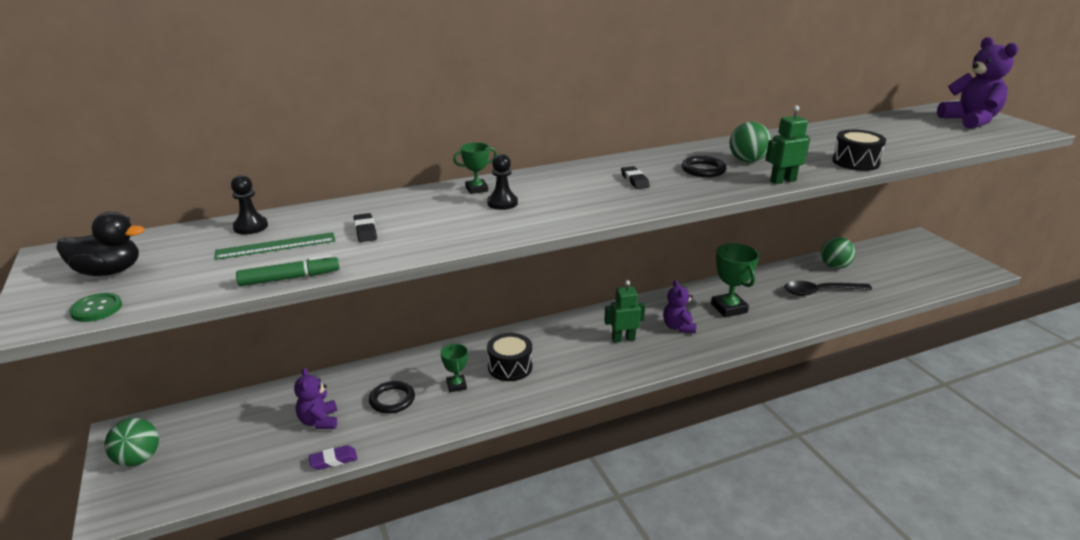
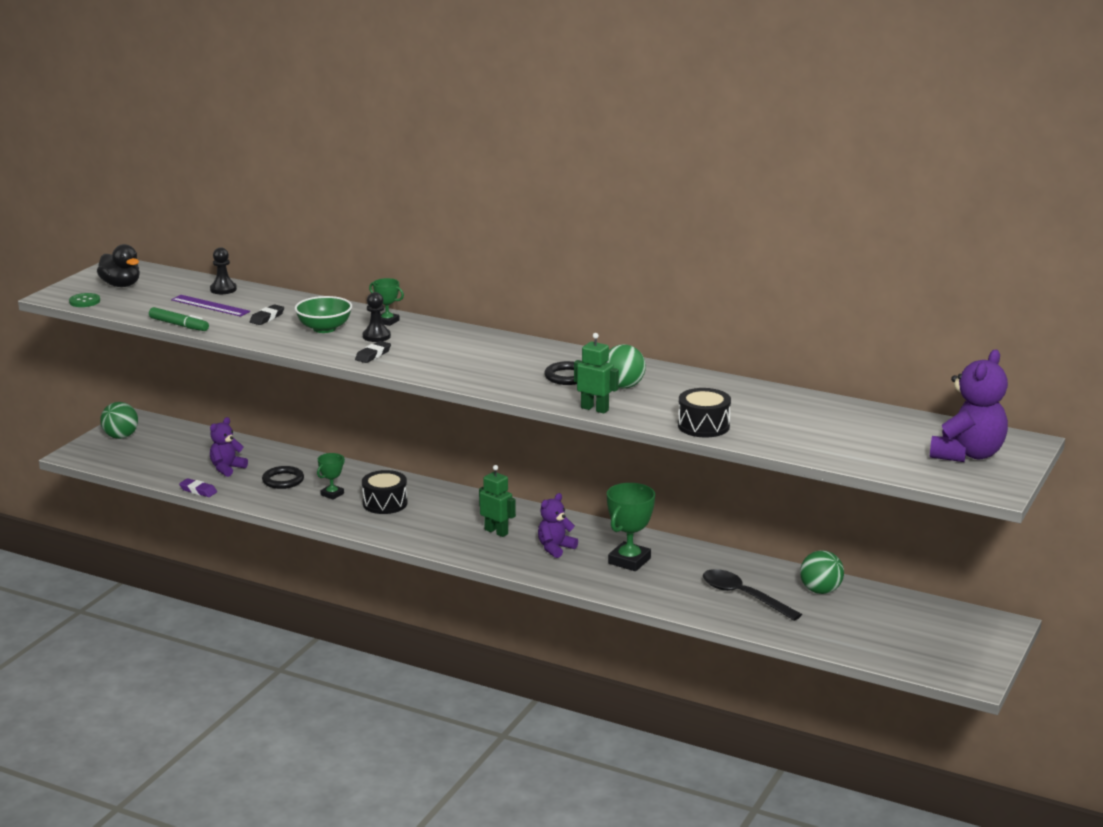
camera: 50 degrees right, 5 degrees down
(276, 246) = (210, 306): green ruler -> purple ruler
(443, 216) = (324, 328): none -> green bowl
(634, 181) = (496, 361): black eraser -> black eraser (373, 355)

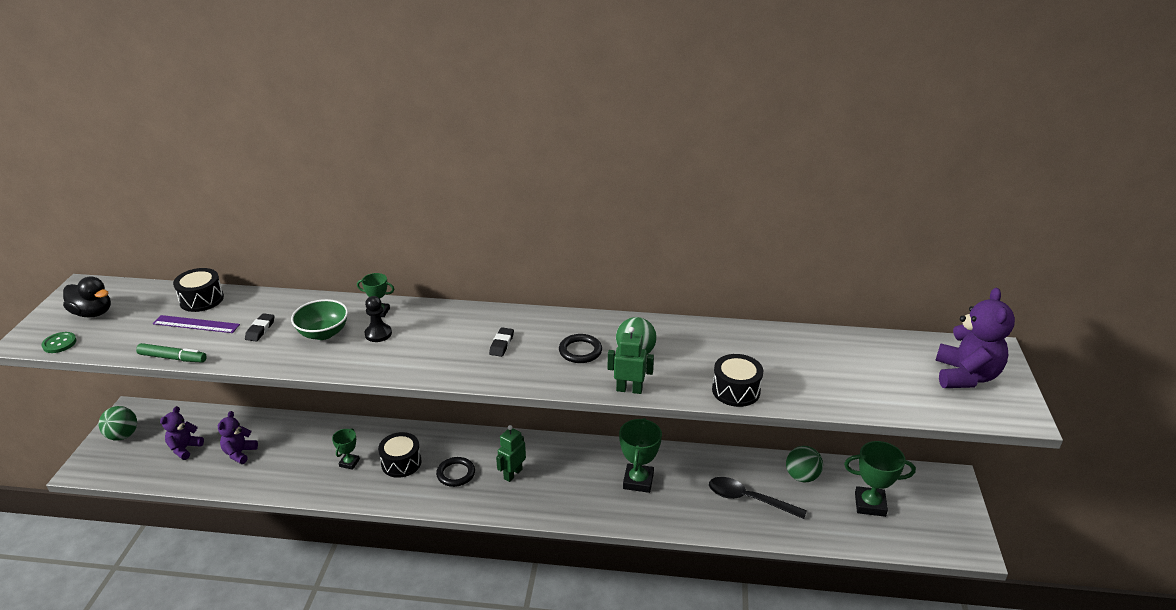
camera: 20 degrees left, 10 degrees up
(198, 490) = (221, 488): purple eraser -> none
(223, 289) = (201, 299): black pawn -> black drum
(283, 480) = (297, 456): black ring -> black ring (456, 474)
(373, 355) = (387, 360): black eraser -> black eraser (501, 344)
(496, 532) = (512, 474): green robot -> green robot turned 75 degrees counterclockwise
(555, 548) = (571, 481): purple teddy bear -> purple teddy bear (185, 448)
(882, 625) = (870, 504): none -> green trophy

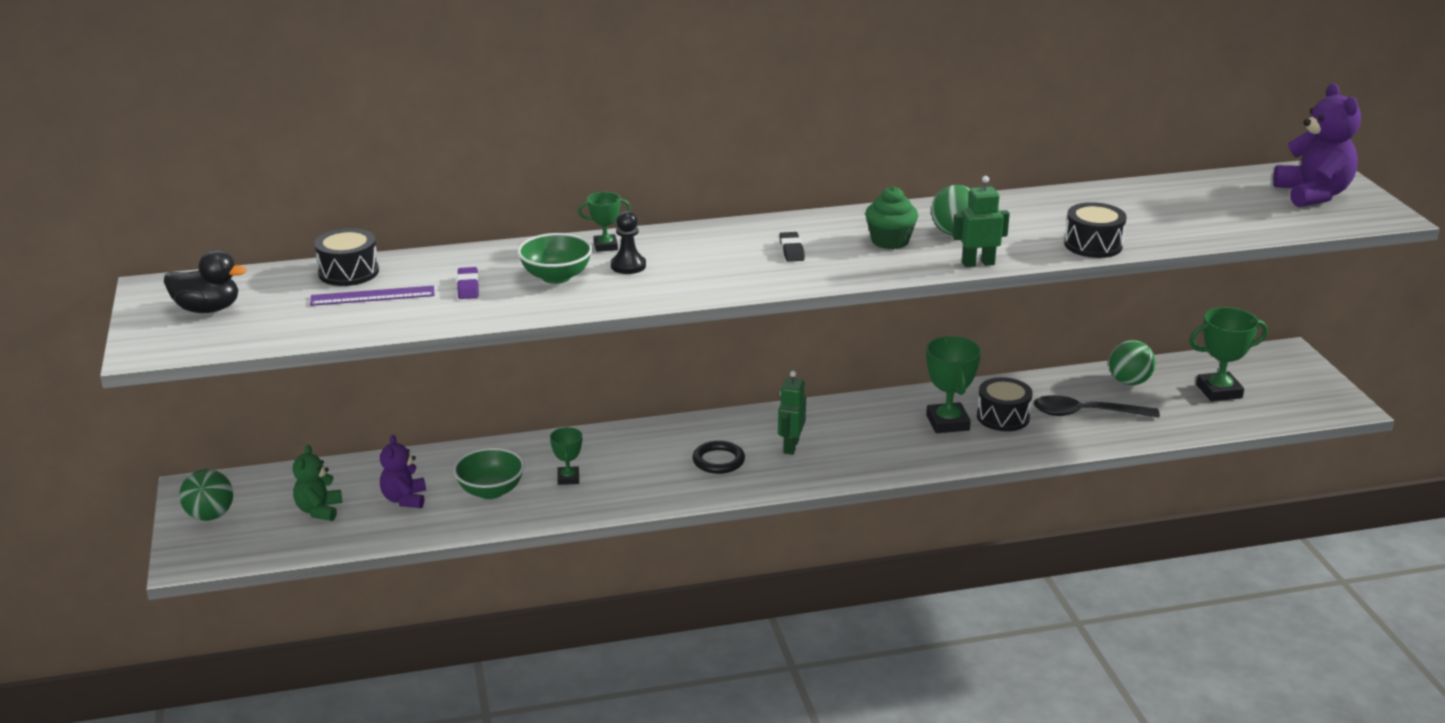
camera: 20 degrees left, 5 degrees down
(59, 343) = (200, 345): green button -> none
(173, 358) = (382, 331): green marker -> none
(185, 448) = (319, 510): purple teddy bear -> green teddy bear
(260, 330) = (468, 287): black eraser -> purple eraser
(295, 460) = (490, 491): none -> green bowl
(401, 463) = (638, 465): black drum -> black drum (1003, 417)
(580, 351) = (890, 241): black ring -> green cupcake

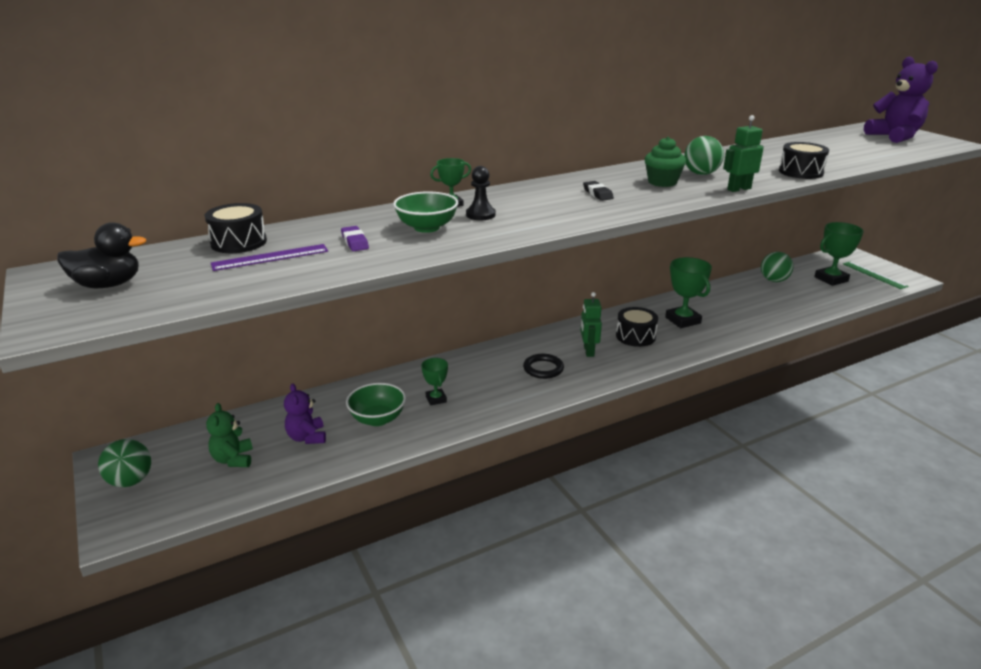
camera: 15 degrees left, 0 degrees up
(1003, 417) = (715, 312): black drum -> black drum (635, 336)
(1085, 413) = (764, 303): black spoon -> none
(1293, 393) = (874, 275): none -> green ruler

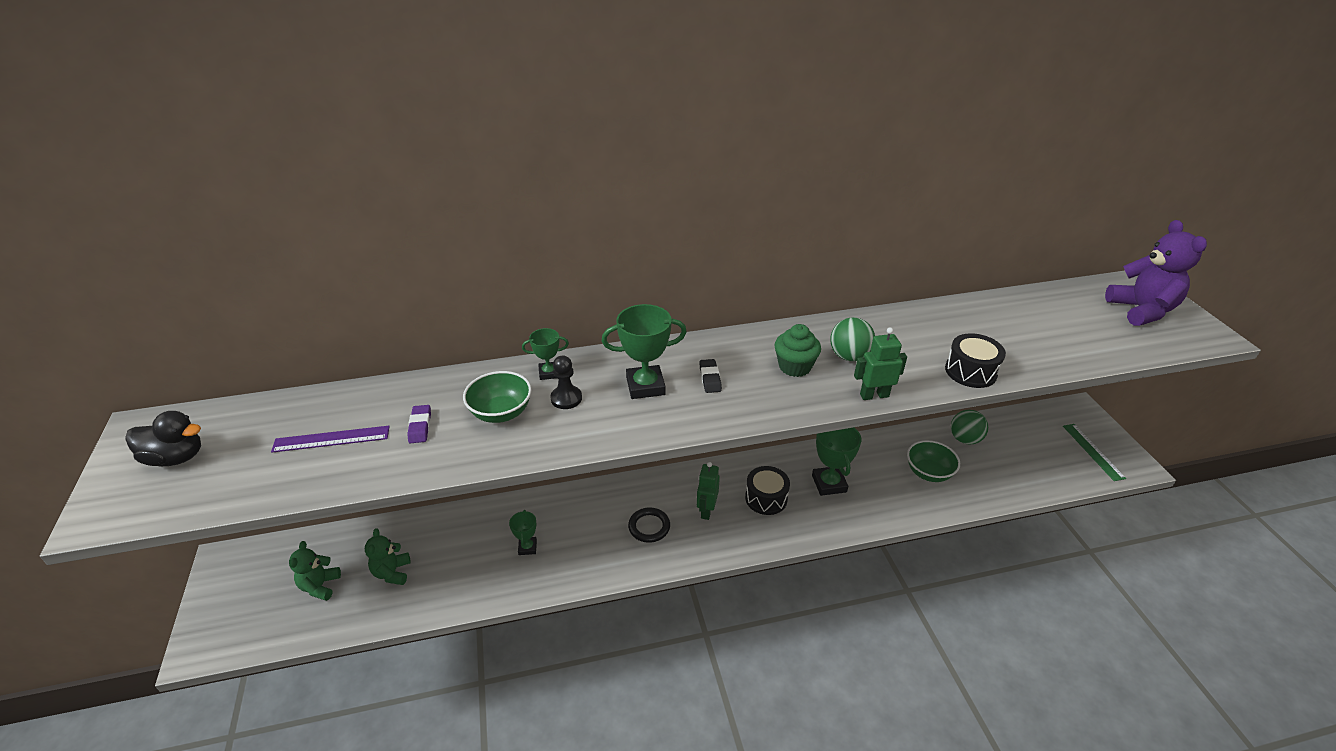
camera: 15 degrees right, 10 degrees up
(130, 481) = (229, 593): green ball -> none
(239, 242) = (318, 407): black drum -> none
(307, 437) = (392, 572): purple teddy bear -> green teddy bear
(377, 419) = (463, 562): green bowl -> green bowl (928, 473)
(831, 279) = (1035, 449): green trophy -> green trophy (645, 386)

